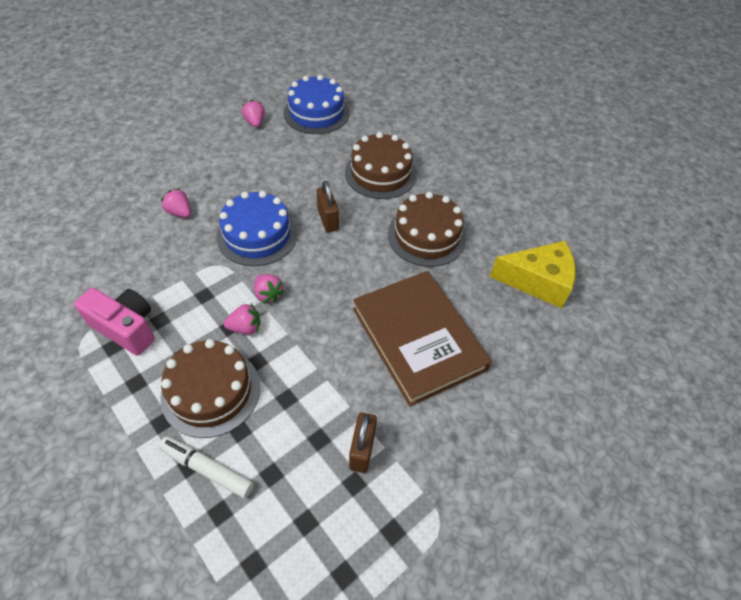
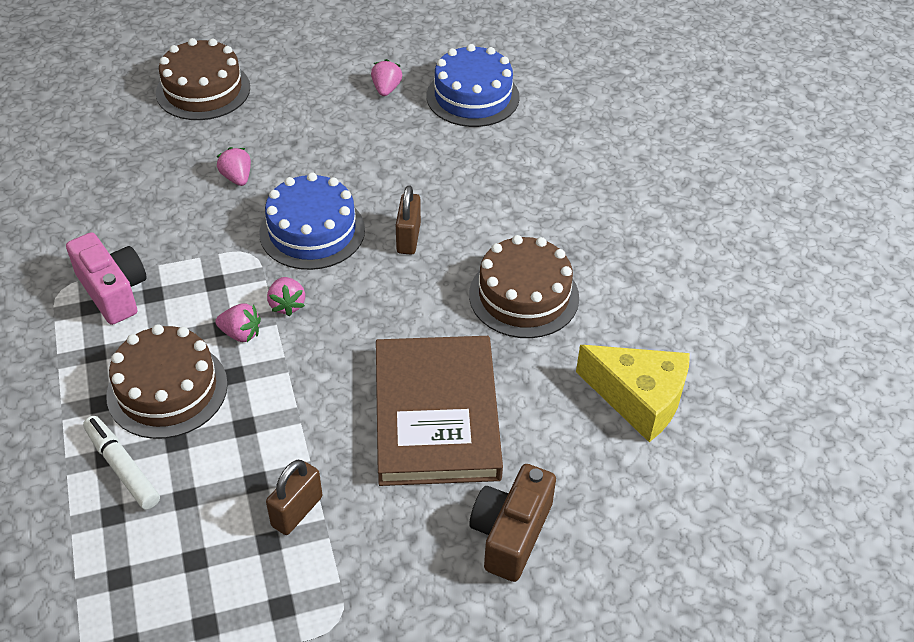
camera: 25 degrees right, 5 degrees down
(380, 173) = (511, 199): brown cake -> brown cake (203, 90)
(516, 406) = (510, 533): none -> brown camera

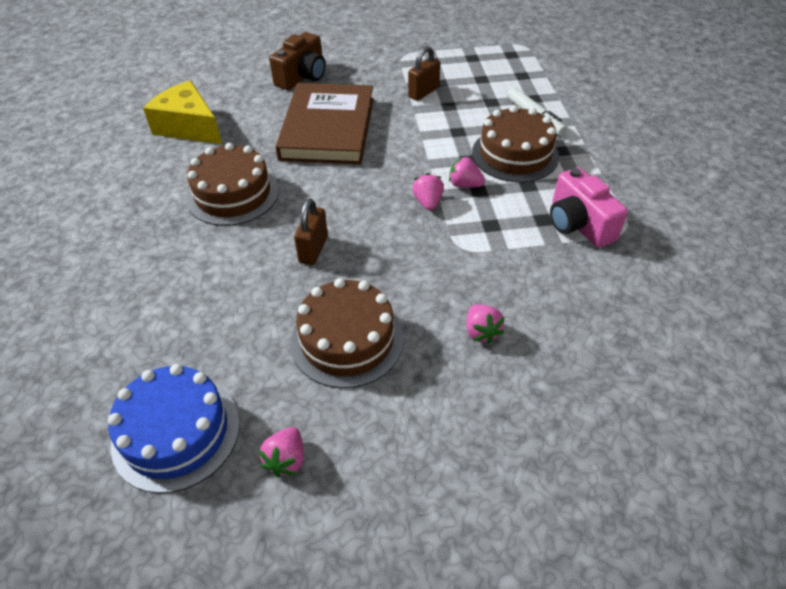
camera: 170 degrees left, 0 degrees up
(203, 90) = (544, 486): brown cake -> brown cake (347, 340)
(312, 231) = (403, 264): blue cake -> none

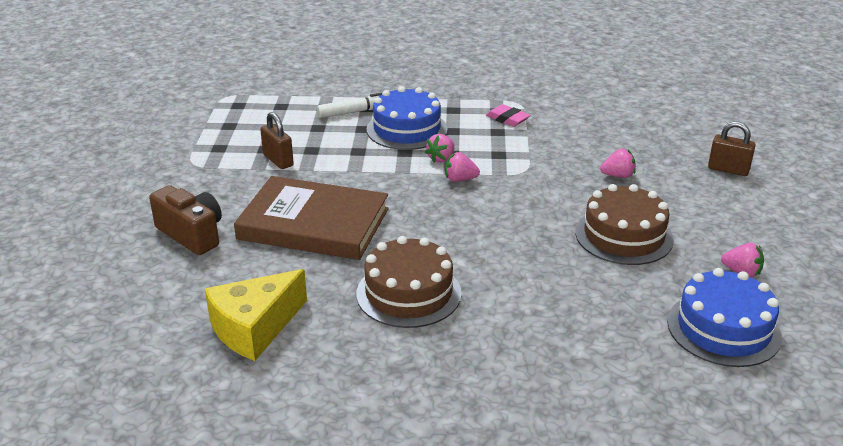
camera: 80 degrees left, 15 degrees down
(313, 249) = (510, 245): brown padlock -> brown padlock (728, 170)
(515, 154) = (407, 129): brown cake -> blue cake
(578, 224) = (507, 119): pink camera -> pink eraser

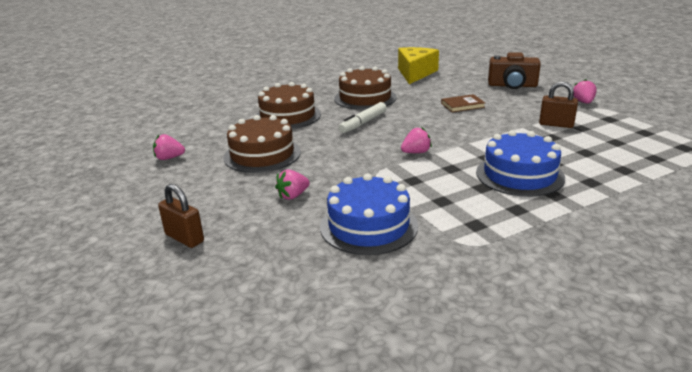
camera: 150 degrees right, 5 degrees down
(313, 224) = (462, 105): brown book -> brown book, size x0.40
(355, 112) = (591, 175): white marker -> white marker (363, 123)
(441, 159) = (452, 161): pink strawberry -> pink strawberry (583, 102)
(507, 119) = (452, 218): pink eraser -> none
(552, 297) = (287, 116): none -> brown cake
(723, 329) = (180, 130): blue cake -> blue cake (368, 226)
(728, 170) = (184, 238): brown padlock -> brown padlock turned 45 degrees clockwise

